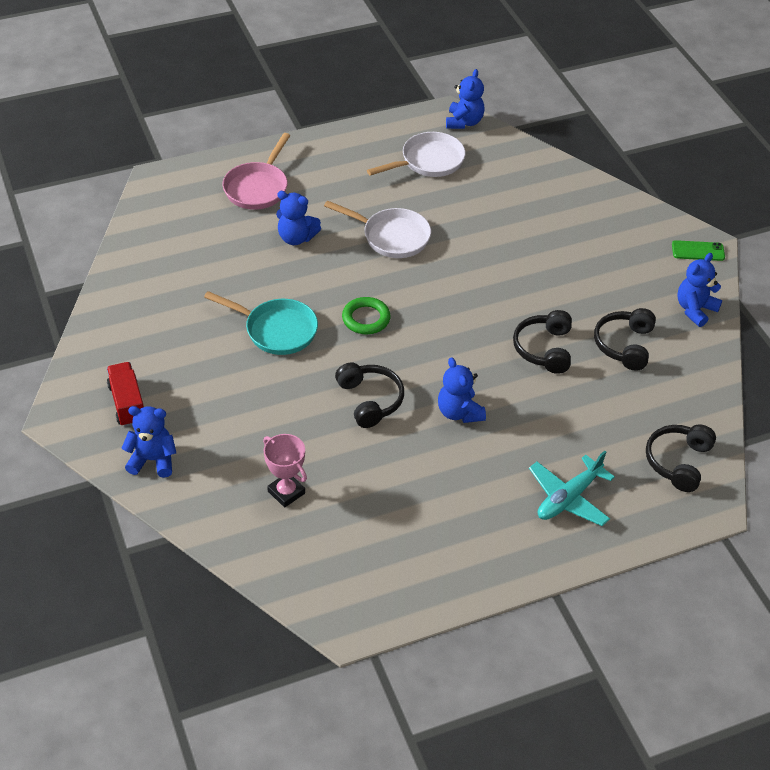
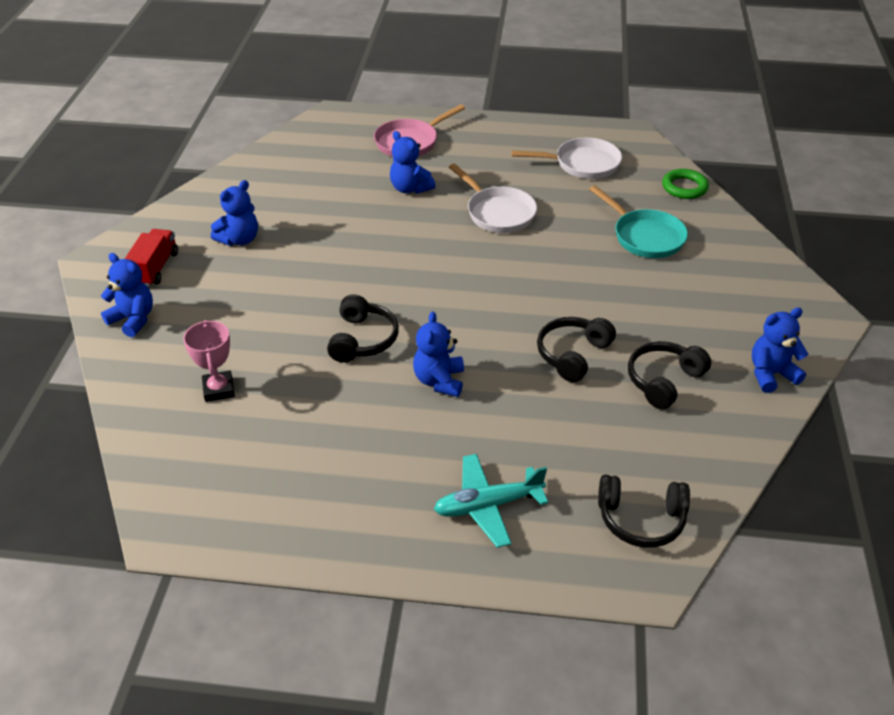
camera: 30 degrees right, 5 degrees down
(276, 330) = (329, 254): turquoise pan -> turquoise pan (645, 237)
(366, 319) = (417, 271): green ring -> green ring (684, 187)
(464, 122) = (642, 143): blue teddy bear -> blue teddy bear (239, 239)
(678, 462) = (641, 519): black headphones -> black headphones turned 135 degrees counterclockwise
(698, 251) = (814, 320): green phone -> none

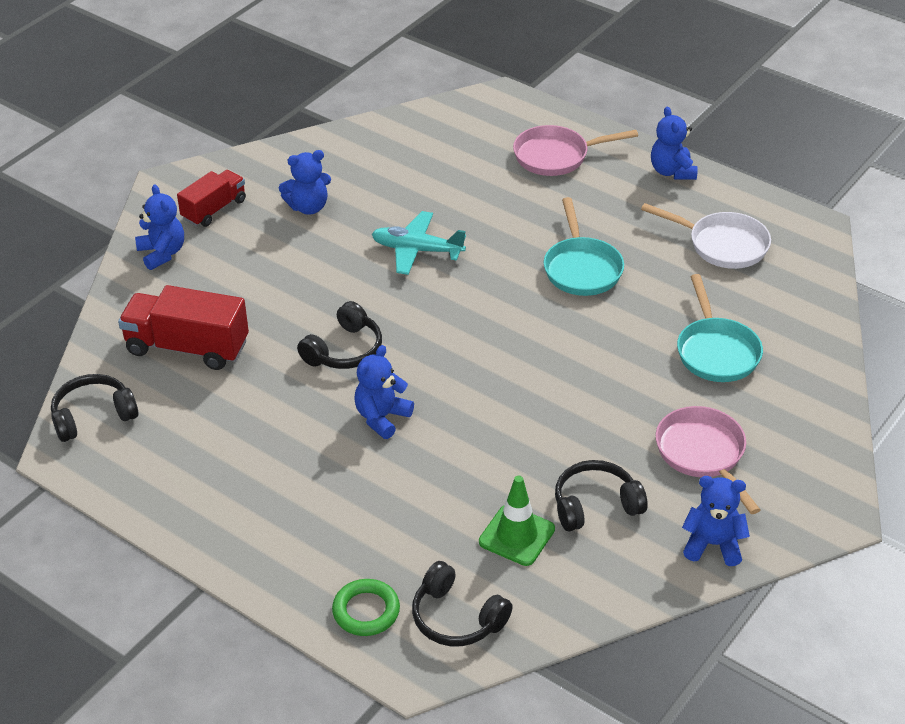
camera: 30 degrees right, 0 degrees up
(218, 389) = (187, 347): pink trophy -> red truck
(410, 188) = (514, 209): blue teddy bear -> blue teddy bear (672, 171)
(488, 505) = (333, 546): turquoise plane -> turquoise plane (417, 250)
(498, 213) = (581, 268): white pan -> turquoise pan
(573, 355) = (529, 444): black headphones -> black headphones (93, 416)
(627, 430) = (516, 535): none -> green traffic cone
(684, 187) = (815, 312): green ring -> green ring (366, 611)
(703, 311) = (703, 454): none -> pink pan

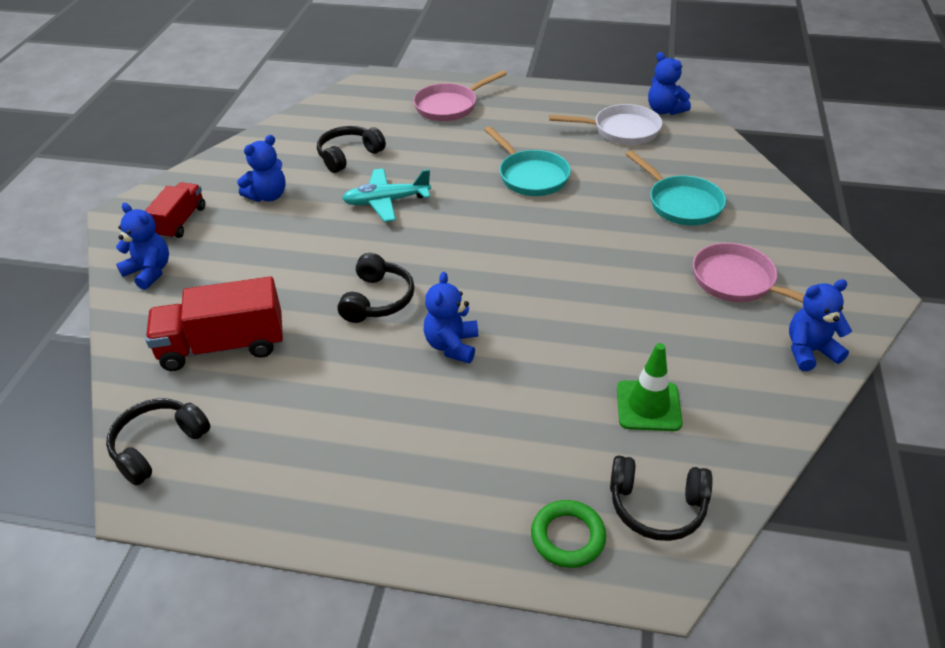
camera: 25 degrees left, 0 degrees up
(595, 505) = (692, 354): black headphones -> black headphones (349, 156)
(672, 171) = (544, 94): blue teddy bear -> blue teddy bear (664, 110)

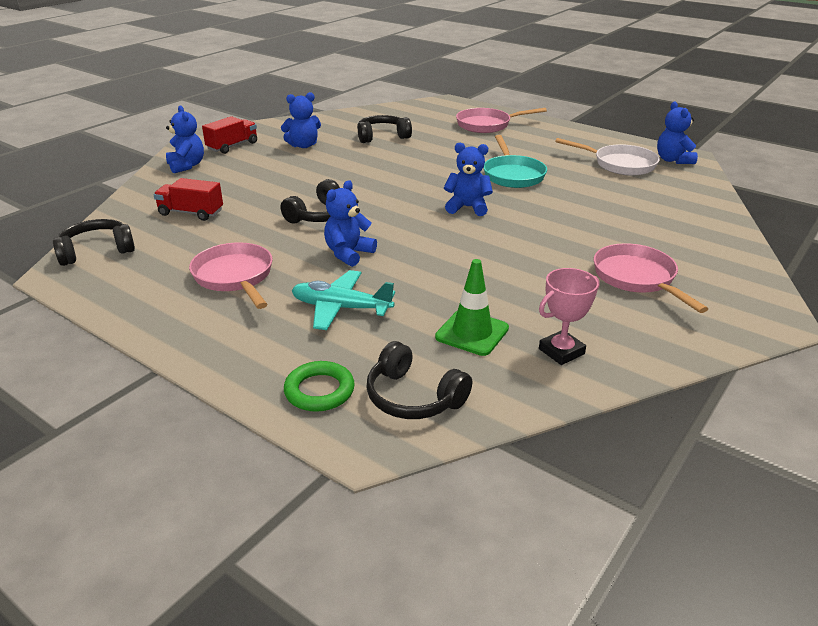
camera: 25 degrees right, 10 degrees down
(223, 346) = (191, 213): red truck -> red truck, size x0.63
(358, 423) = (235, 277): none -> pink pan
(386, 201) = (384, 165): turquoise plane -> turquoise plane (341, 308)
(681, 203) = (631, 218): turquoise pan -> none
(738, 398) = (561, 351): none -> pink trophy
(809, 351) = (664, 341): blue teddy bear -> blue teddy bear (467, 207)

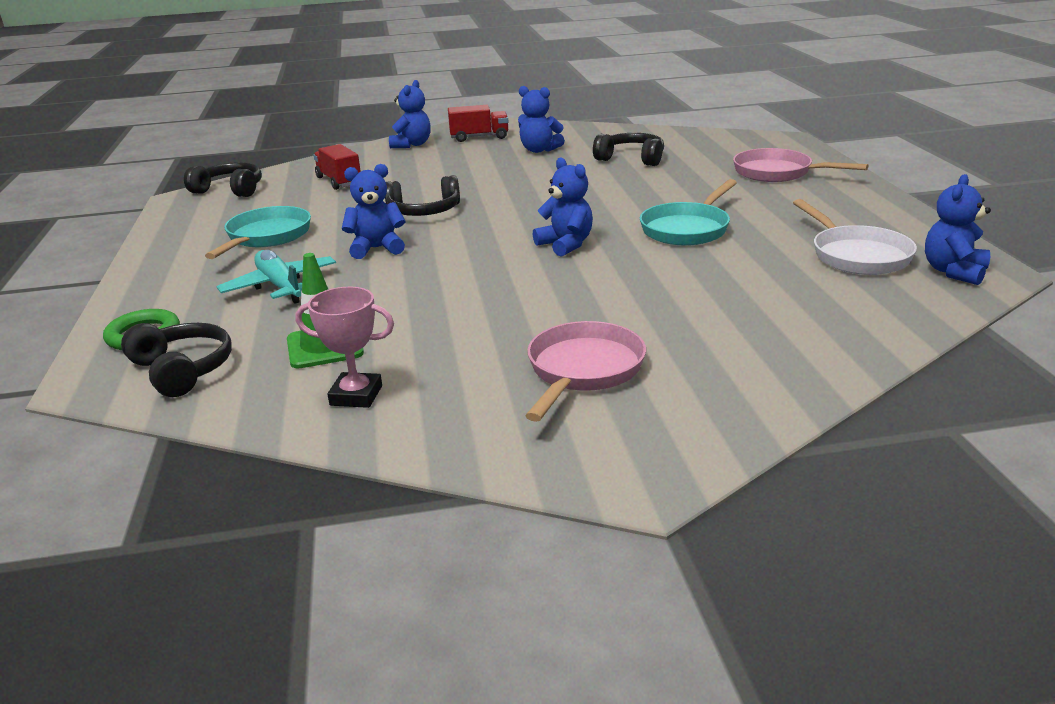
camera: 45 degrees right, 5 degrees down
(235, 277) = (266, 237): pink pan -> turquoise pan
(413, 397) = (182, 370): black headphones -> black headphones turned 150 degrees clockwise

